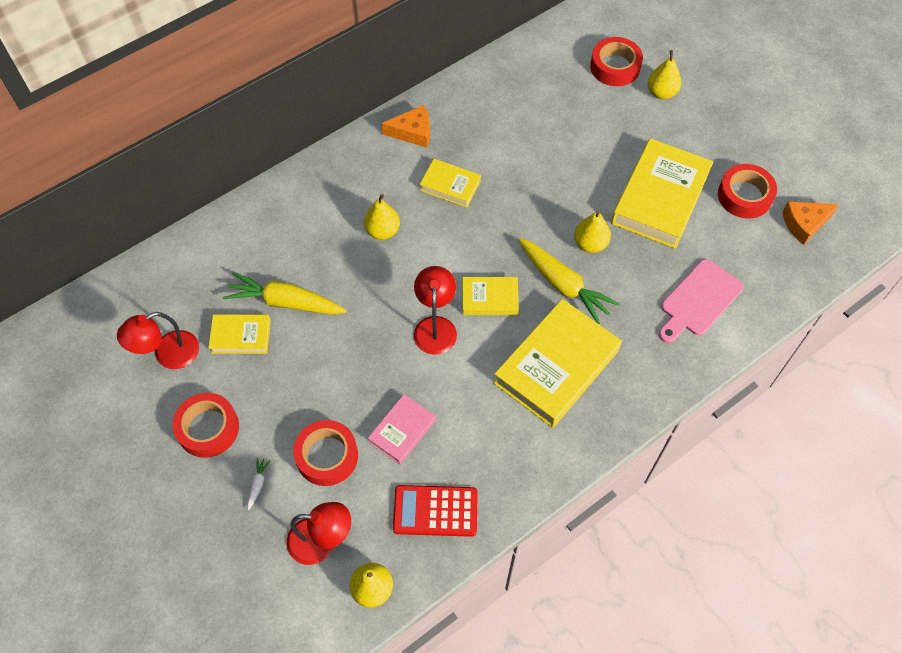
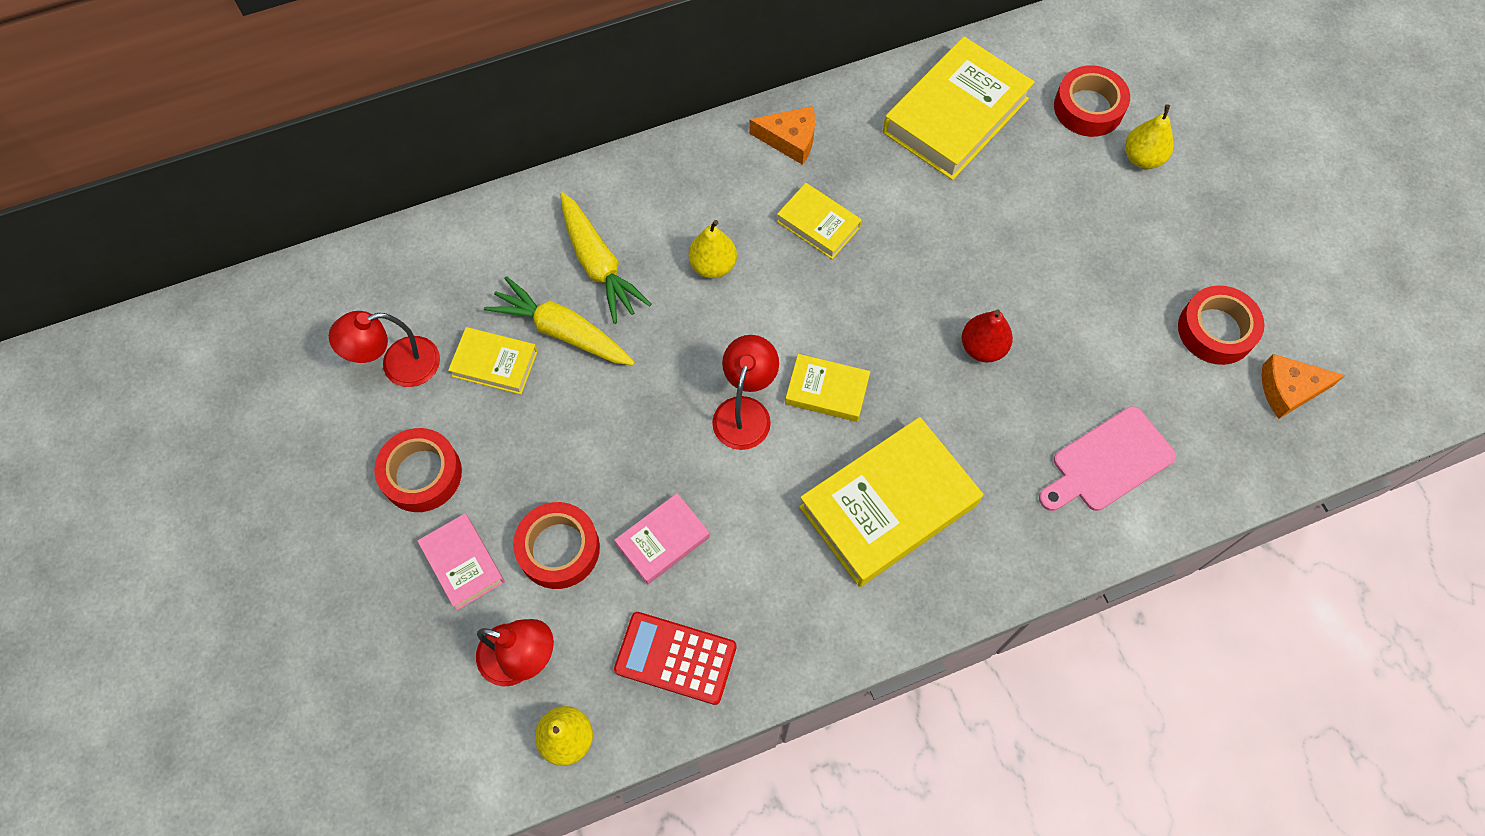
camera: 15 degrees right, 5 degrees up
(258, 484) = (463, 563): white carrot -> pink book
(563, 284) = (930, 395): yellow carrot -> yellow carrot (598, 264)
(590, 244) = (982, 347): yellow pear -> red pear
(660, 198) = (1096, 307): yellow book -> yellow book (955, 115)

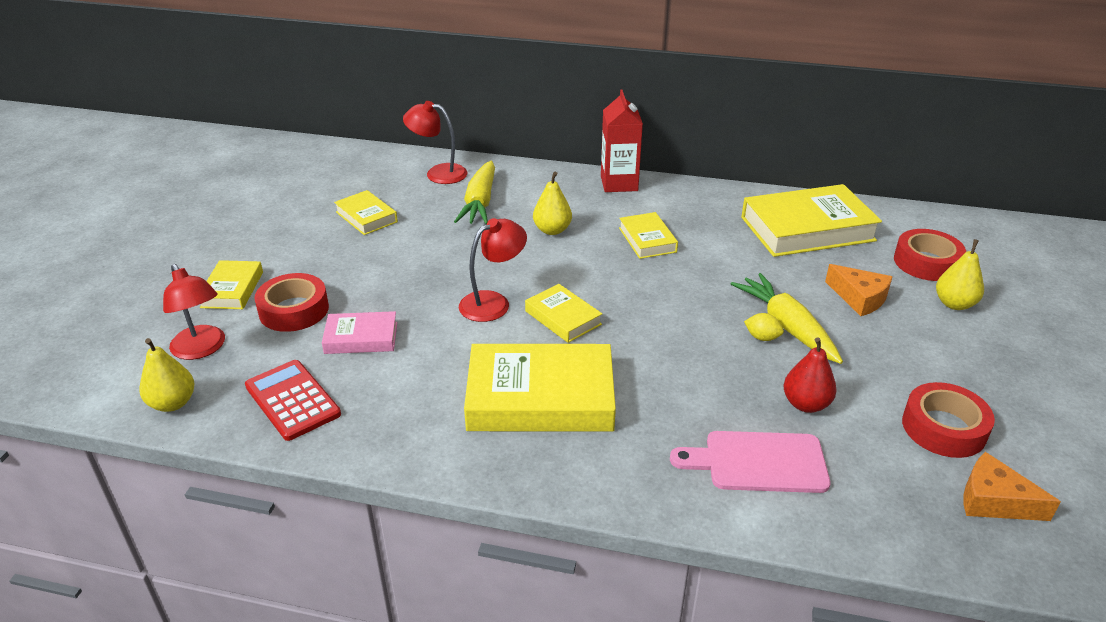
camera: 35 degrees right, 30 degrees down
(398, 365) = (314, 196): red lamp -> red lamp (438, 173)
(421, 474) = (264, 242): red tape -> none
(463, 563) = (232, 289): pink book -> yellow book
(563, 332) = (423, 220): yellow carrot -> yellow carrot (787, 327)
(720, 143) = (619, 183): none -> red carton
(790, 139) = (669, 198): orange cheese -> orange cheese (859, 298)
(982, 347) = (710, 347): red pear -> red pear (805, 404)
(1016, 306) = (762, 337): none -> yellow lemon

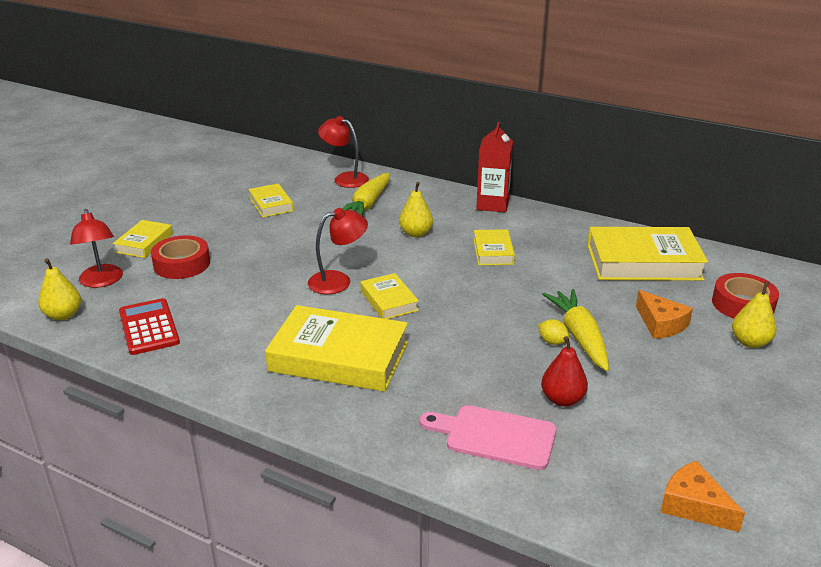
camera: 15 degrees right, 5 degrees down
(361, 338) = (222, 291): pink book -> none
(943, 428) = (680, 440): red tape -> none

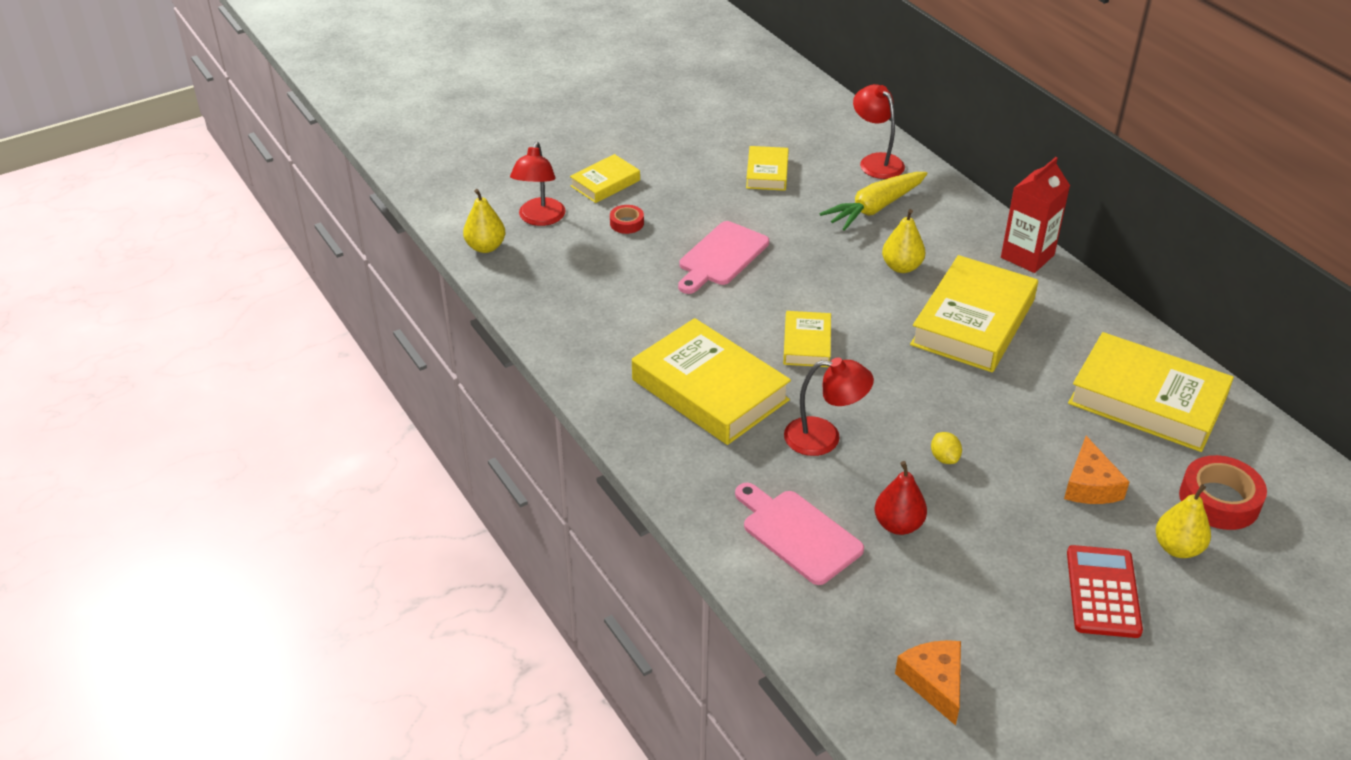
camera: 30 degrees right, 10 degrees up
(149, 327) = (553, 289): red calculator -> red calculator (1103, 592)
(182, 264) = (627, 223): red tape -> red tape, size x0.54
(277, 264) = (721, 257): none -> pink cutting board
(338, 281) = (771, 300): red lamp -> red lamp (824, 437)
(493, 251) = (973, 322): yellow book -> yellow book, size x1.92
(579, 337) = (980, 464): yellow carrot -> none

